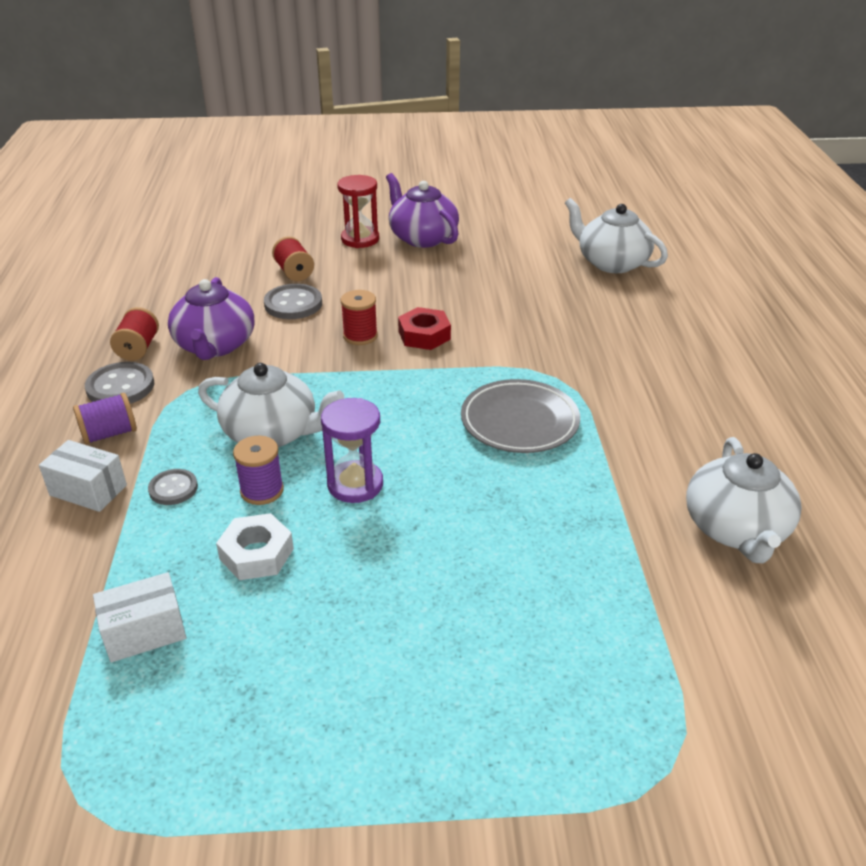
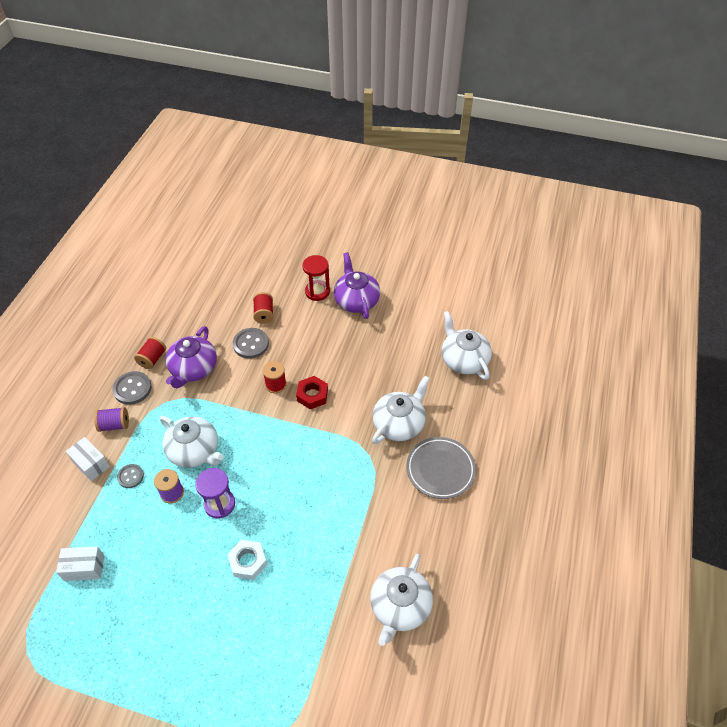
camera: 20 degrees right, 15 degrees up
(256, 554) = (152, 536): white nut -> white nut (248, 561)
(519, 422) = (329, 485): grey plate -> grey plate (440, 469)
(573, 337) = (399, 423): none -> white teapot

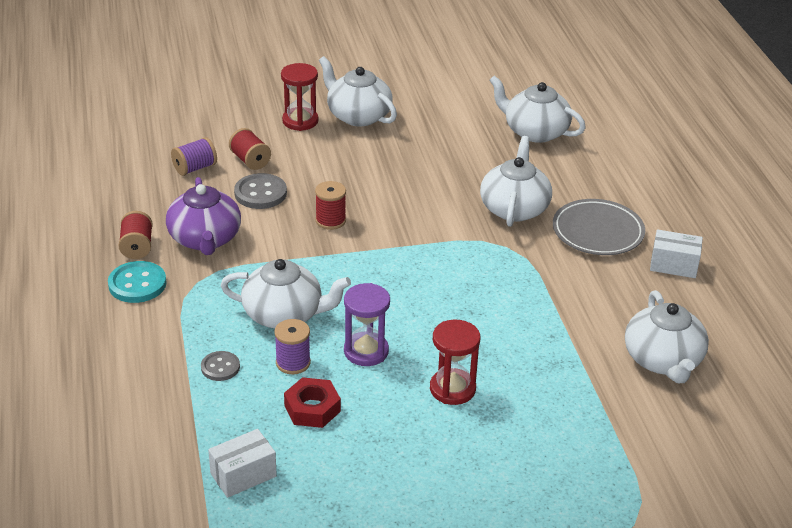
camera: 30 degrees left, 15 degrees down
(91, 464) = (151, 375): white box -> white box (673, 265)
(114, 425) = (147, 326): purple spool -> purple spool (195, 168)
(132, 389) = (137, 284): grey button -> turquoise button
(248, 561) = (452, 389): white nut -> red hourglass
(312, 395) = (386, 216): red nut -> red nut (312, 408)
(356, 300) = (358, 116): purple teapot -> white teapot

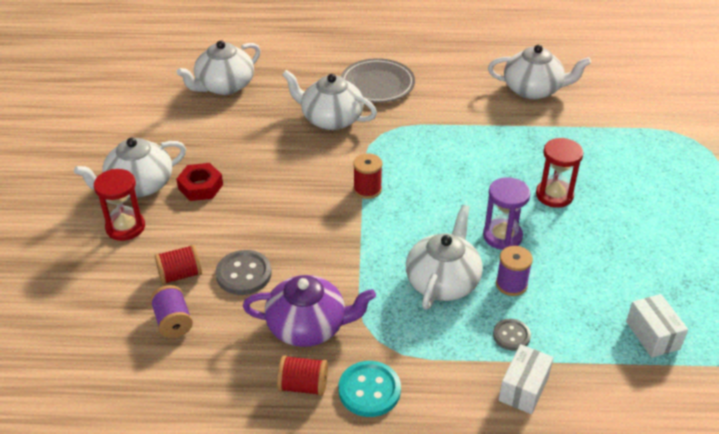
camera: 75 degrees left, 5 degrees up
(312, 408) = (572, 280): red nut -> red nut (200, 187)
(330, 221) = (309, 230): red spool -> red spool (367, 189)
(673, 265) = (428, 60): white box -> white box (523, 388)

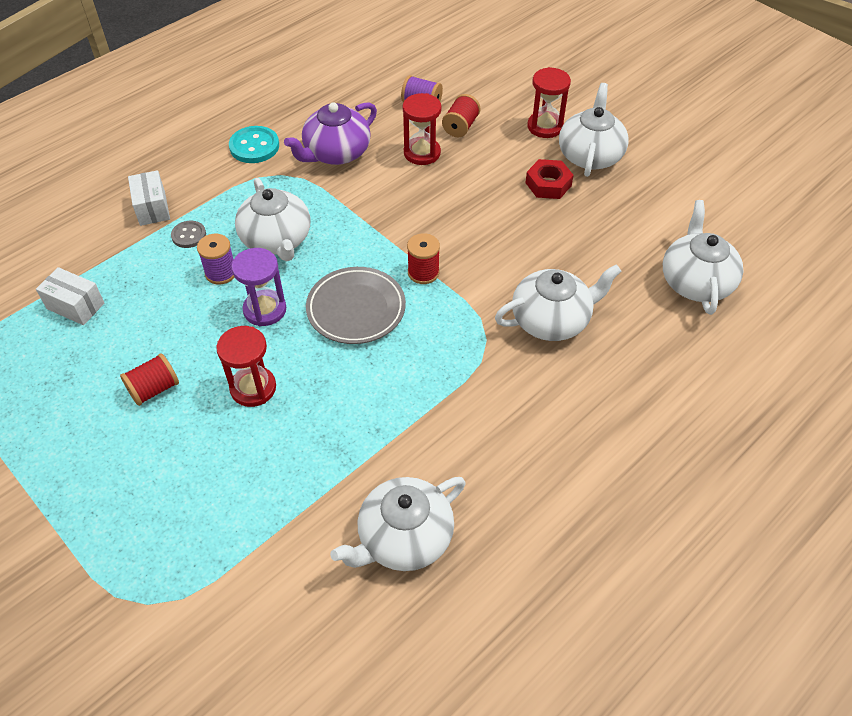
camera: 135 degrees right, 10 degrees up
(244, 274) = (422, 153): grey button -> red hourglass
(303, 386) = (298, 124): red spool -> red spool (154, 389)
(377, 84) = (572, 400): grey plate -> grey plate (356, 309)

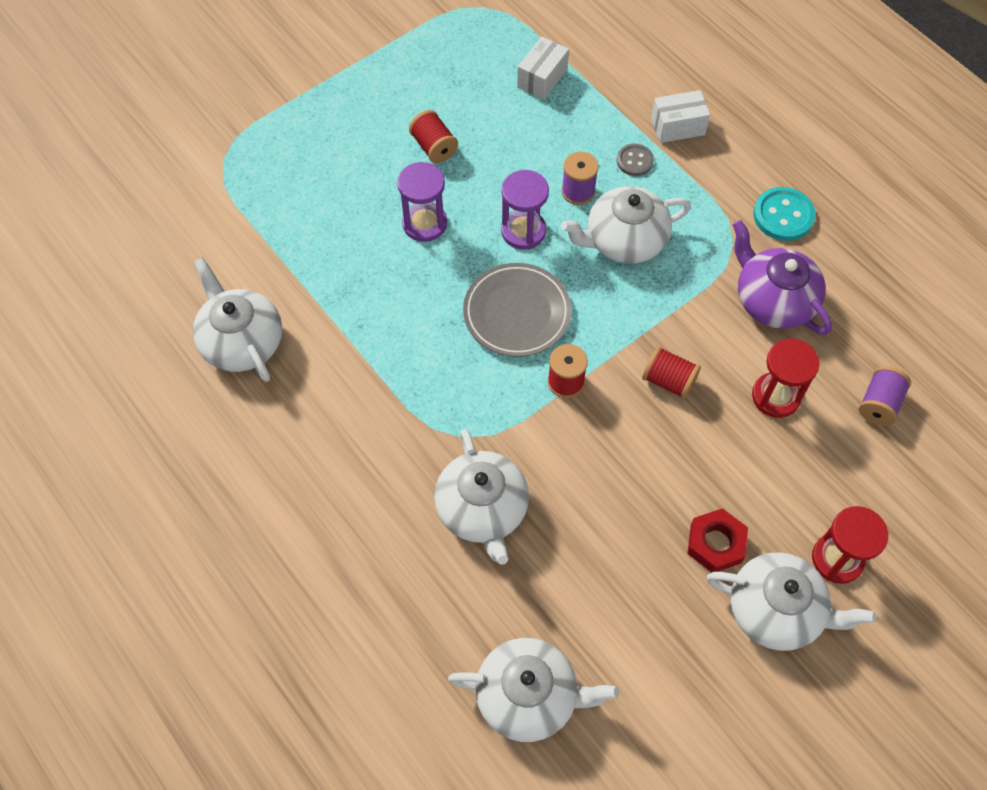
camera: 95 degrees right, 10 degrees up
(253, 388) = (424, 223): red hourglass -> purple hourglass
(460, 126) = (832, 448): red spool -> red spool (668, 381)

